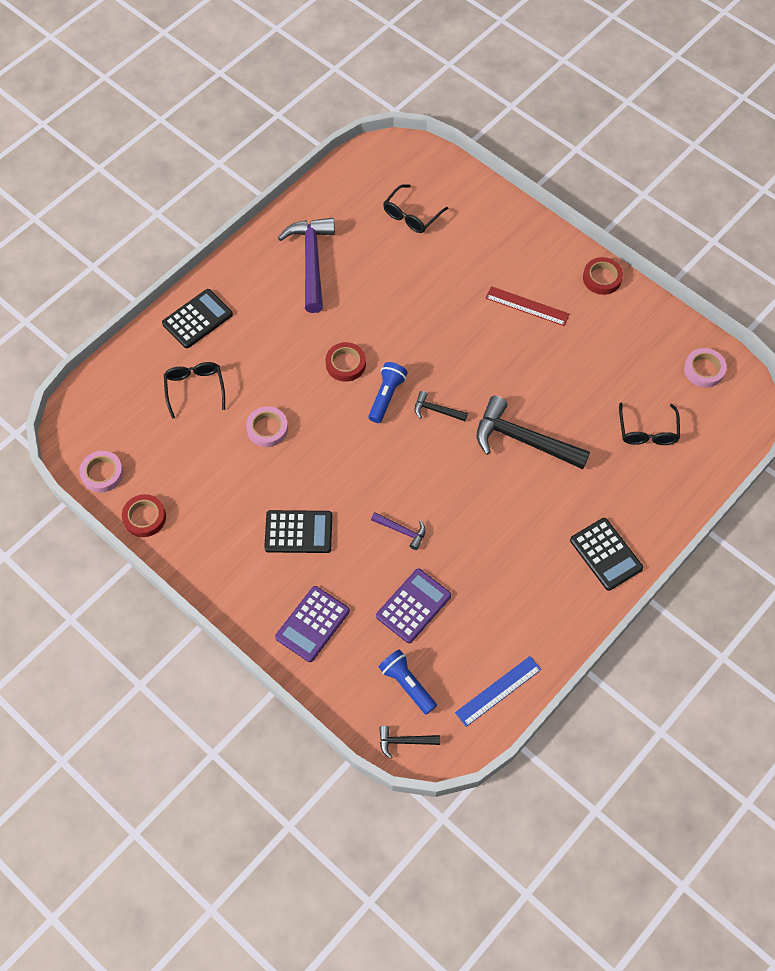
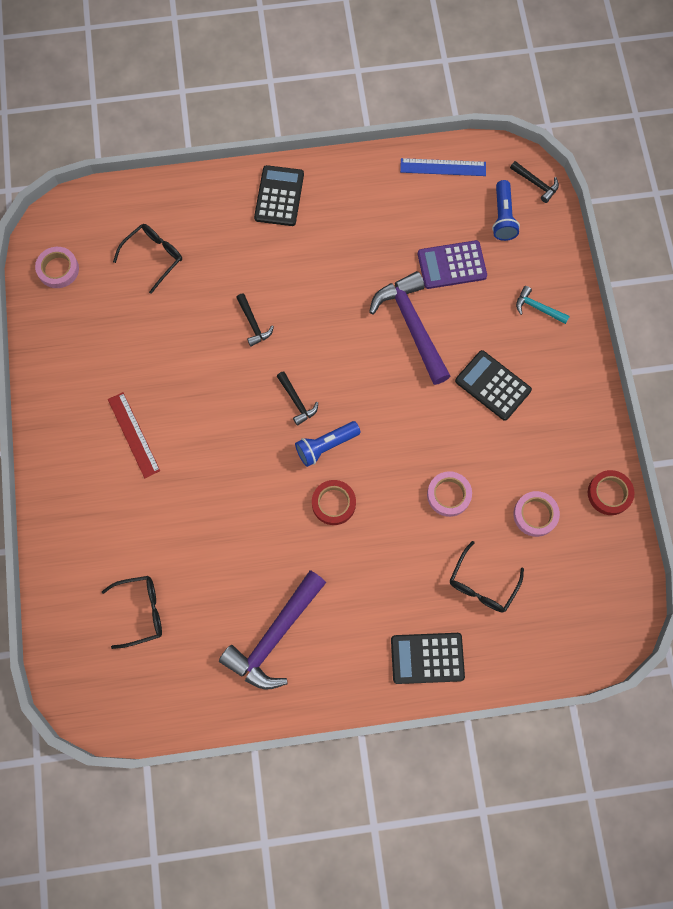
camera: 140 degrees left, 10 degrees up
(102, 473) = (619, 563): pink tape -> pink tape (535, 515)
(312, 624) = (537, 308): purple calculator -> turquoise hammer
(402, 531) = (412, 325): purple hammer -> purple hammer, size x2.11
(523, 440) = (253, 324): black hammer -> black hammer, size x0.47
(602, 278) = (47, 410): red tape -> none

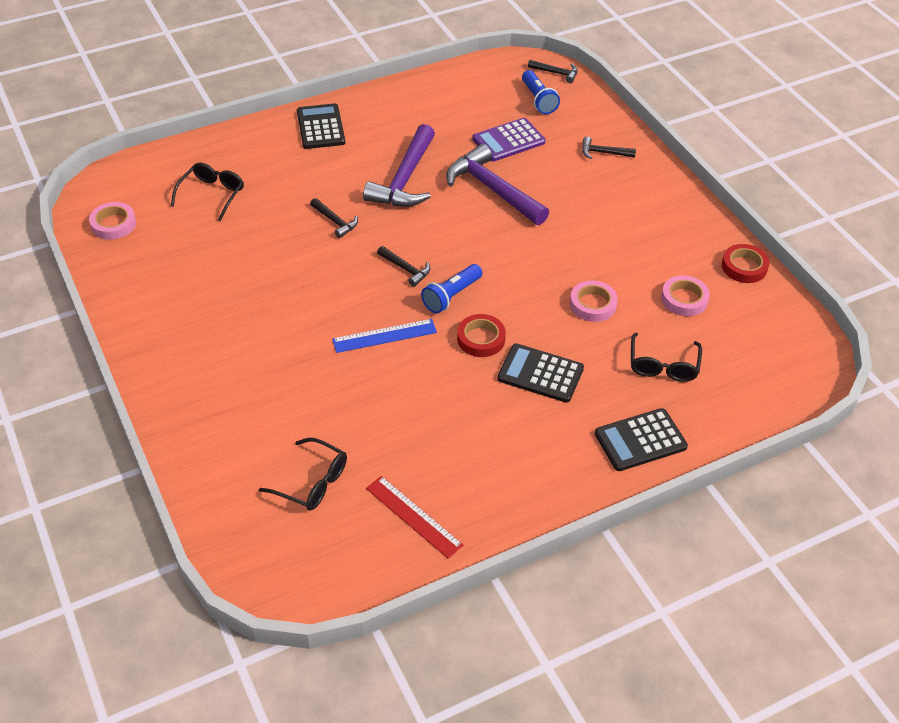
camera: 20 degrees left, 25 degrees down
(134, 434) = (244, 334): red ruler -> red ruler (414, 516)
(141, 611) = (312, 482): black glasses -> black glasses turned 60 degrees clockwise
(274, 637) = (470, 465): purple hammer -> purple hammer (404, 179)
(443, 167) = (466, 79): blue ruler -> blue ruler (384, 336)
(493, 385) = (591, 215): black calculator -> black calculator (540, 373)
(537, 308) = (603, 153): turquoise hammer -> black hammer

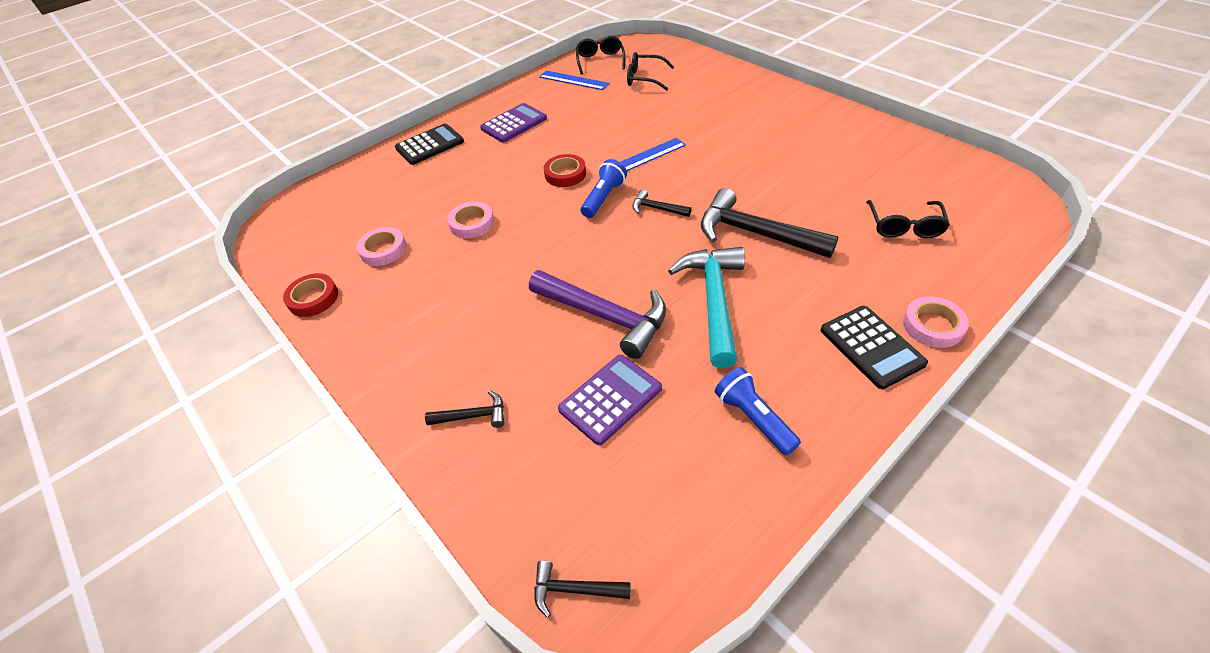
camera: 170 degrees right, 0 degrees up
(113, 224) = (960, 175): pink tape -> pink tape (932, 326)
(335, 222) = (755, 233): black hammer -> black hammer, size x2.11
(404, 179) = (714, 301): purple hammer -> turquoise hammer
(414, 516) = (573, 80): red ruler -> blue ruler
(523, 445) = (514, 124): none -> purple calculator
(538, 100) = (589, 501): blue flashlight -> blue flashlight (754, 418)
(540, 373) = (510, 164): black calculator -> none
(663, 366) = (409, 193): black glasses -> black glasses (600, 60)

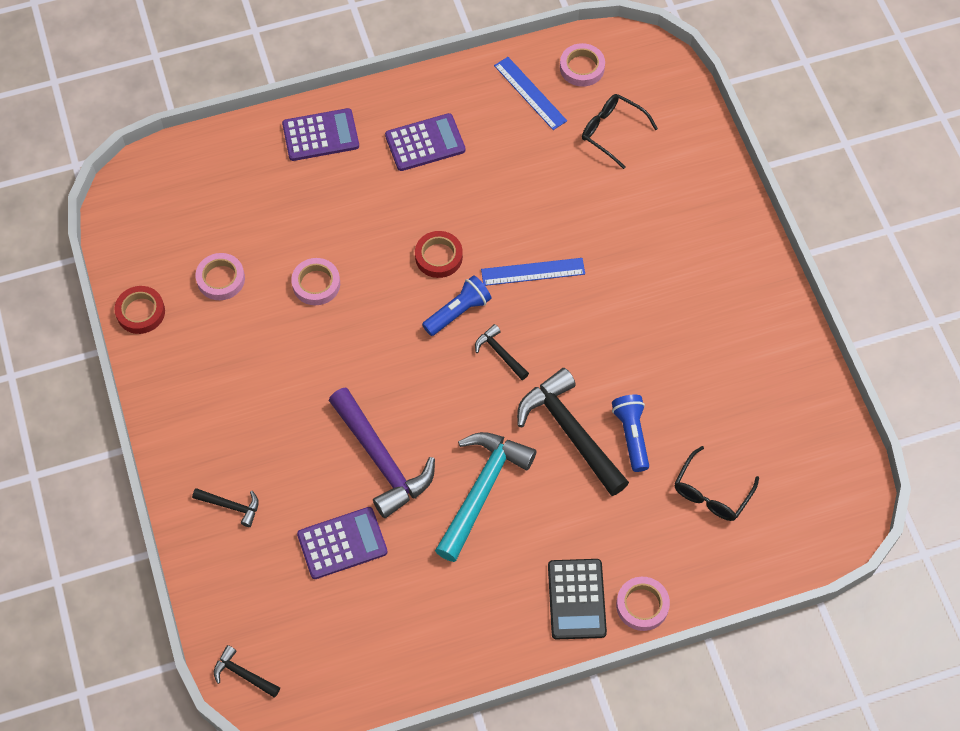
camera: 20 degrees right, 15 degrees up
(430, 145) = (320, 135): black calculator -> purple calculator
(600, 60) = (582, 68): black glasses -> pink tape
(754, 418) = (440, 614): blue flashlight -> blue flashlight (631, 435)

